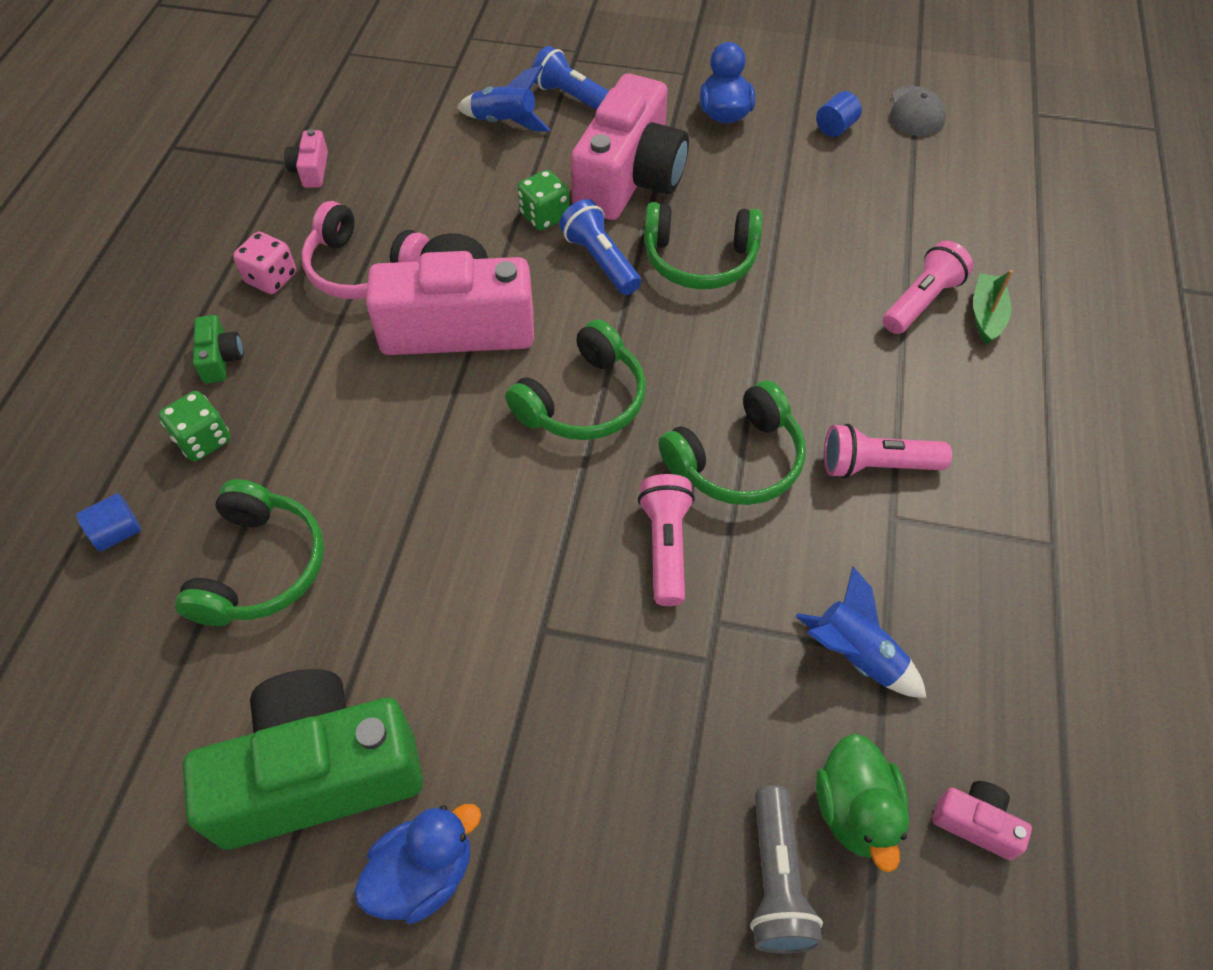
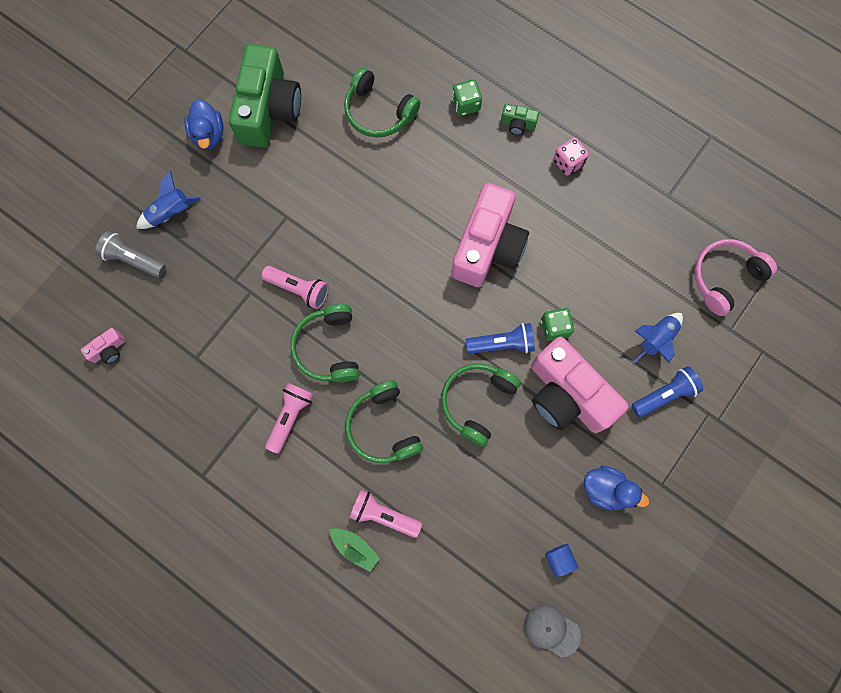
camera: 115 degrees right, 20 degrees up
(118, 533) = (427, 59): blue cylinder -> none
(311, 170) = (655, 208): pink camera -> none
(364, 269) = (554, 212): pink headphones -> pink headphones (725, 278)
(583, 400) = (404, 289): green headphones -> green headphones (383, 427)
(855, 655) = (201, 344): blue rocket -> blue rocket (171, 213)
(855, 810) = (140, 305): green duck -> none
(921, 301) = (383, 515): pink flashlight -> pink flashlight turned 135 degrees clockwise

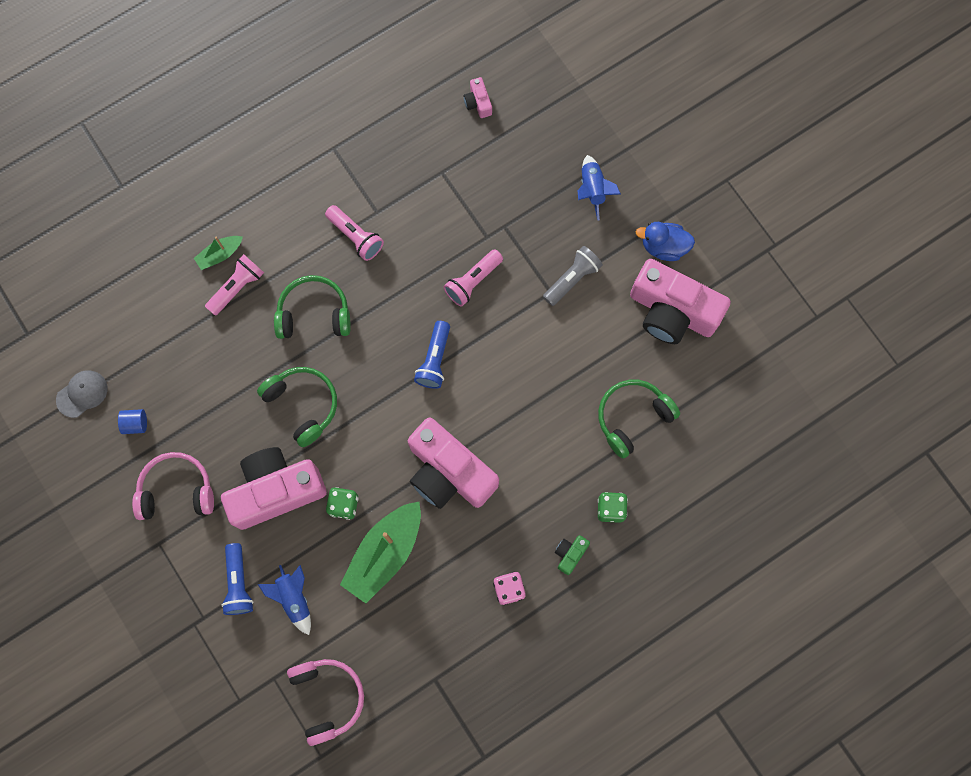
camera: 110 degrees right, 0 degrees up
(133, 259) = (557, 145): grey flashlight -> grey flashlight (572, 279)
(269, 109) = (672, 311): green camera -> pink camera
(329, 348) = (406, 290): green headphones -> none
(502, 344) = (348, 449): blue flashlight -> blue flashlight (434, 360)
(582, 275) = (385, 553): none -> green boat
(606, 489) = (176, 490): blue duck -> pink headphones

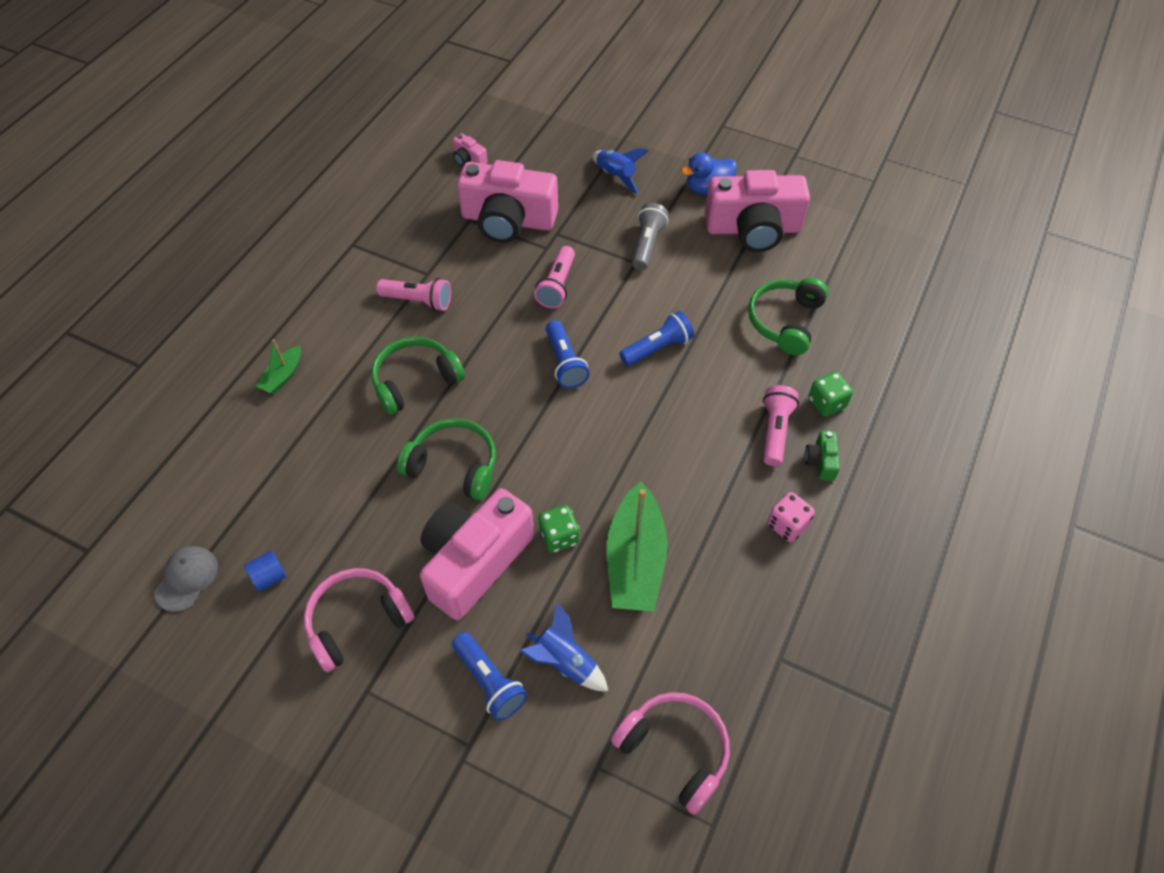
camera: 30 degrees left, 20 degrees down
(237, 287) = (318, 395): pink flashlight -> pink flashlight (775, 431)
(449, 472) = (648, 451): pink camera -> pink camera (508, 220)
(514, 386) = (657, 348): none -> blue flashlight

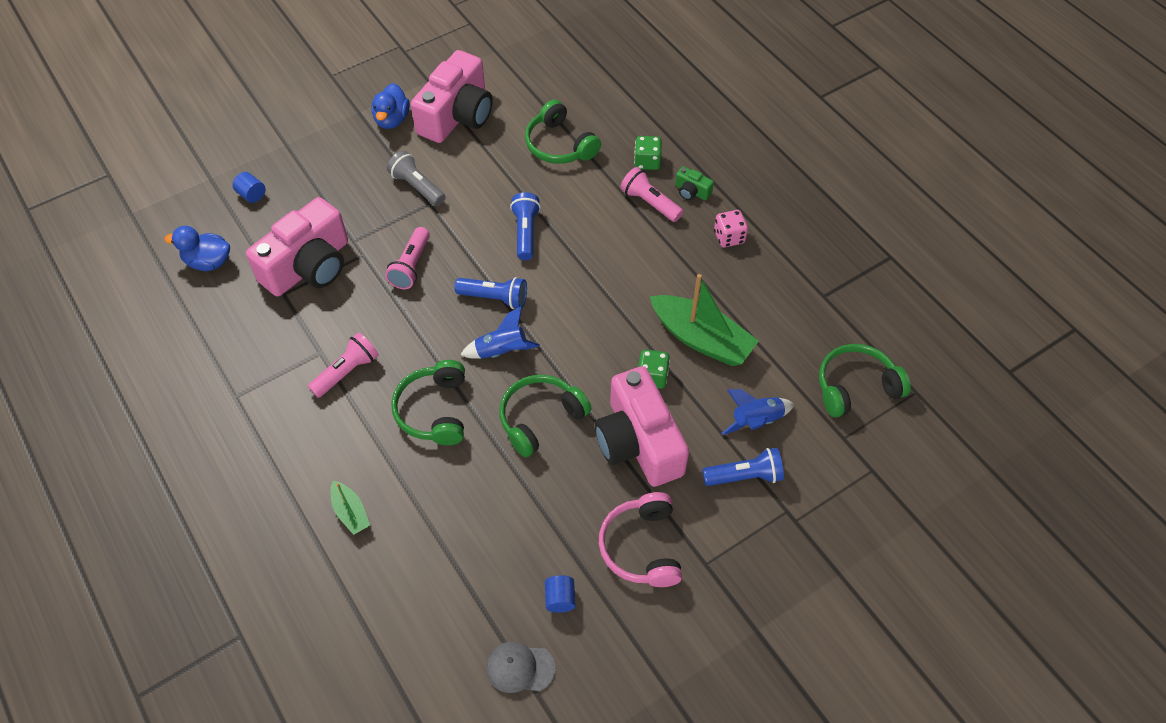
camera: 60 degrees left, 0 degrees up
(187, 579) = (520, 668): grey cap -> grey cap turned 45 degrees counterclockwise
(469, 159) = (208, 262): pink camera -> blue duck
(554, 147) = (252, 195): none -> blue cylinder
(557, 285) = (411, 266): pink flashlight -> pink flashlight turned 60 degrees clockwise
(615, 176) = (325, 170): blue rocket -> blue rocket (502, 351)
(675, 750) = (856, 387): pink headphones -> green headphones

